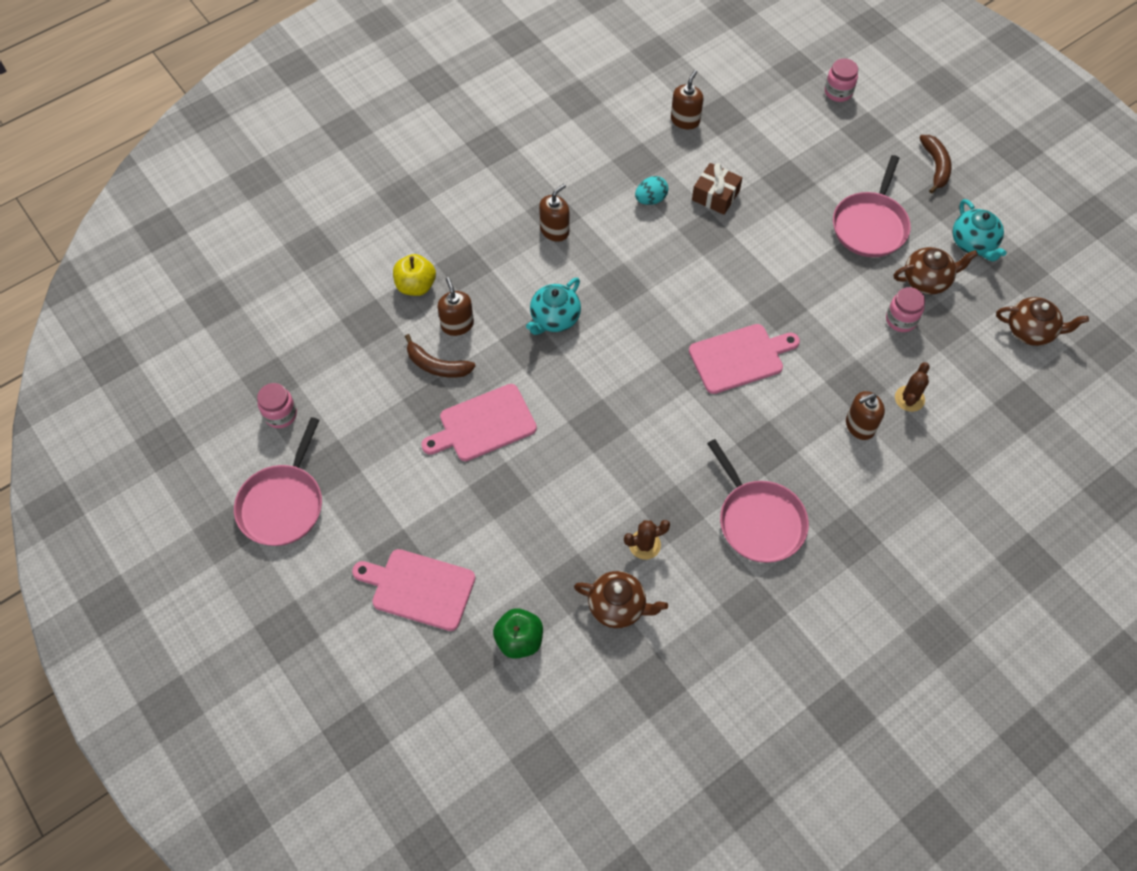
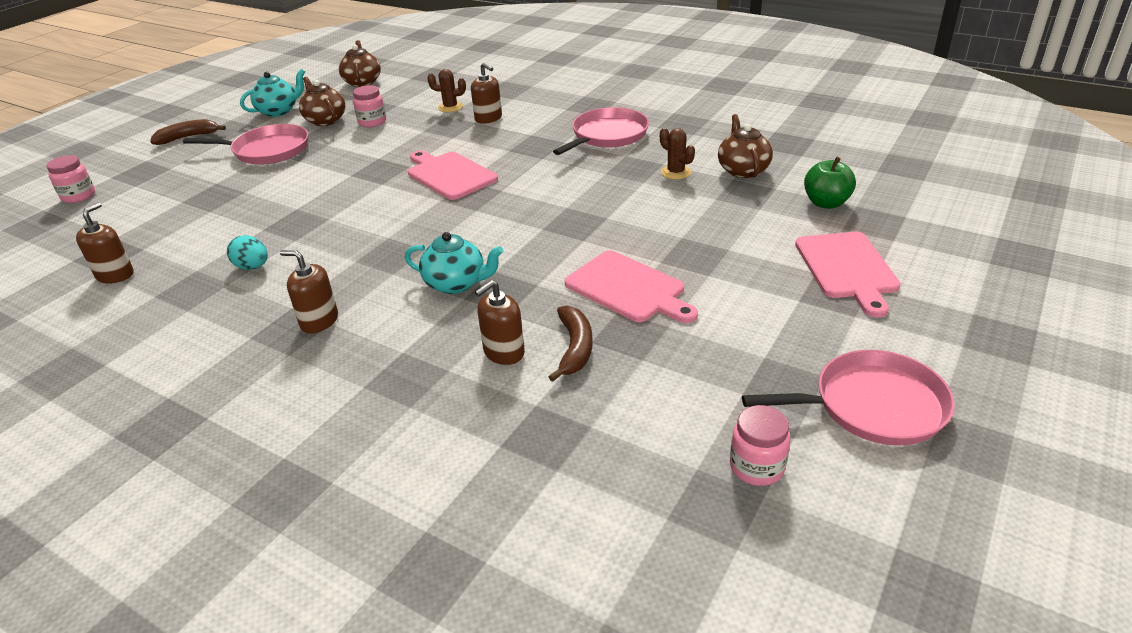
camera: 110 degrees left, 25 degrees down
(416, 286) = (458, 412): yellow apple -> none
(685, 120) = (115, 275): brown soap dispenser -> brown soap dispenser turned 105 degrees clockwise
(715, 195) = (240, 230): brown gift -> none

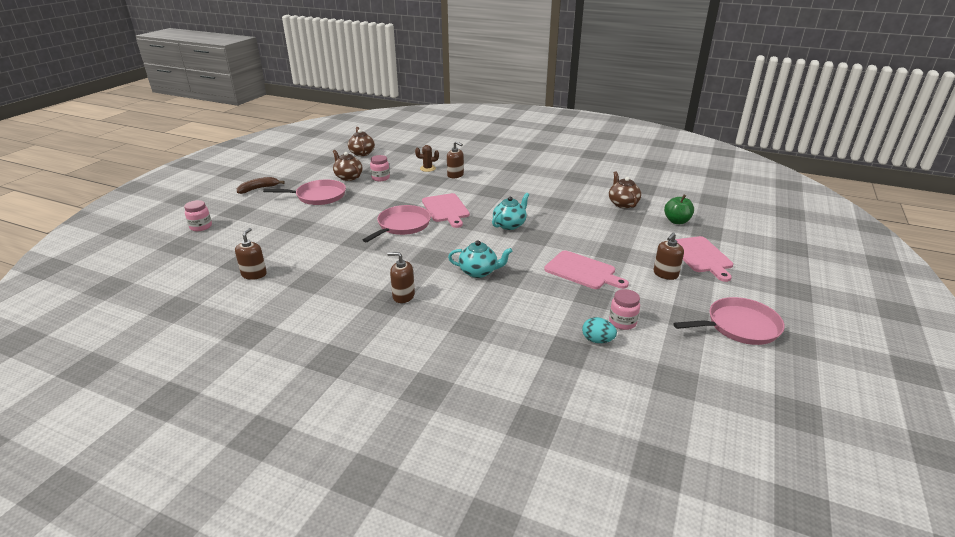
camera: 10 degrees left, 5 degrees down
(252, 267) = (344, 266): turquoise egg -> turquoise egg (597, 340)
(279, 111) = (313, 171): turquoise teapot -> turquoise teapot (509, 225)
(449, 175) = (446, 209): pink cutting board -> pink cutting board turned 150 degrees counterclockwise
(504, 352) = (524, 308): brown soap dispenser -> brown soap dispenser (665, 274)
(575, 348) = (565, 304): brown banana -> none
(607, 136) = (534, 185): pink pan -> pink pan (402, 225)
(675, 172) = (584, 206): brown cactus -> none
(756, 467) = (690, 360): pink jar -> pink jar (622, 322)

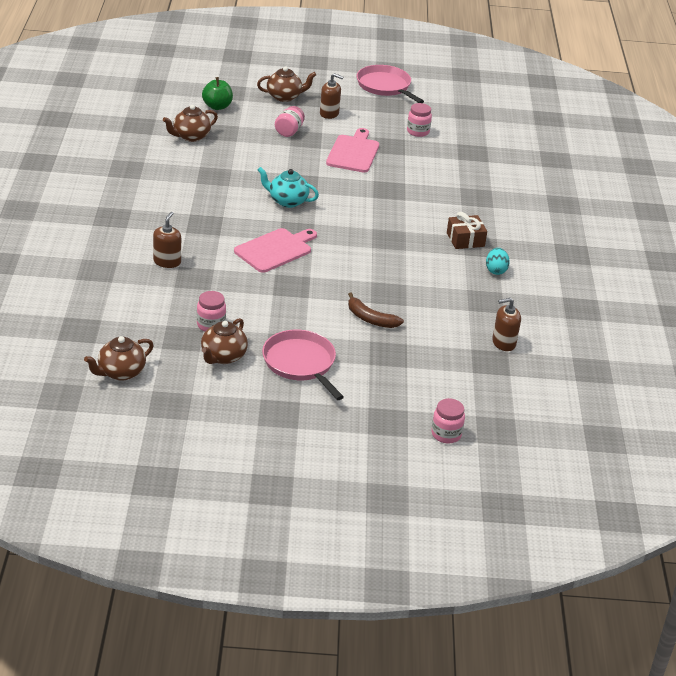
camera: 115 degrees left, 5 degrees up
(258, 188) = (311, 432): brown banana -> brown banana (370, 319)
(402, 225) = (336, 272): pink pan -> none
(403, 296) = (465, 239): brown soap dispenser -> brown gift
(427, 168) = (155, 290): brown cactus -> none
(479, 272) = (395, 206): turquoise teapot -> none
(597, 340) = (450, 141): turquoise egg -> turquoise egg (496, 270)
(628, 246) = (289, 131): none -> pink jar
(701, 256) = (284, 97): pink cutting board -> brown teapot

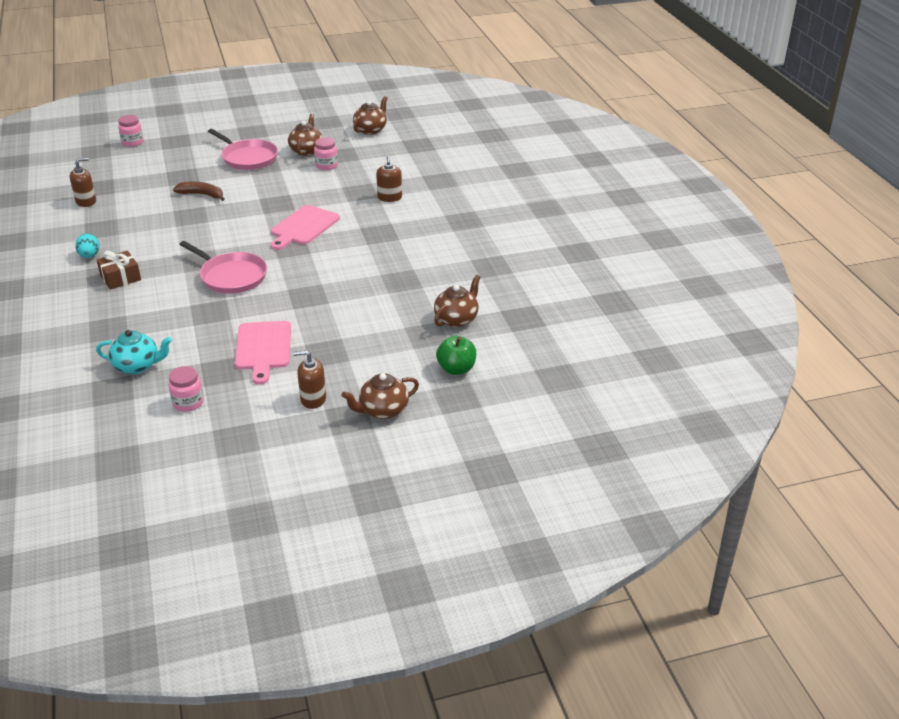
camera: 165 degrees right, 0 degrees up
(287, 201) = (313, 273): turquoise teapot -> turquoise teapot (137, 366)
(289, 131) = (351, 357): pink jar -> none
(385, 86) = (250, 475): pink pan -> pink pan (231, 276)

